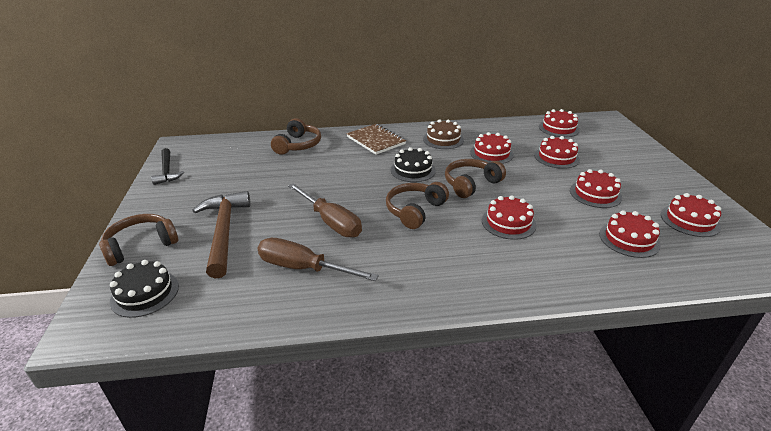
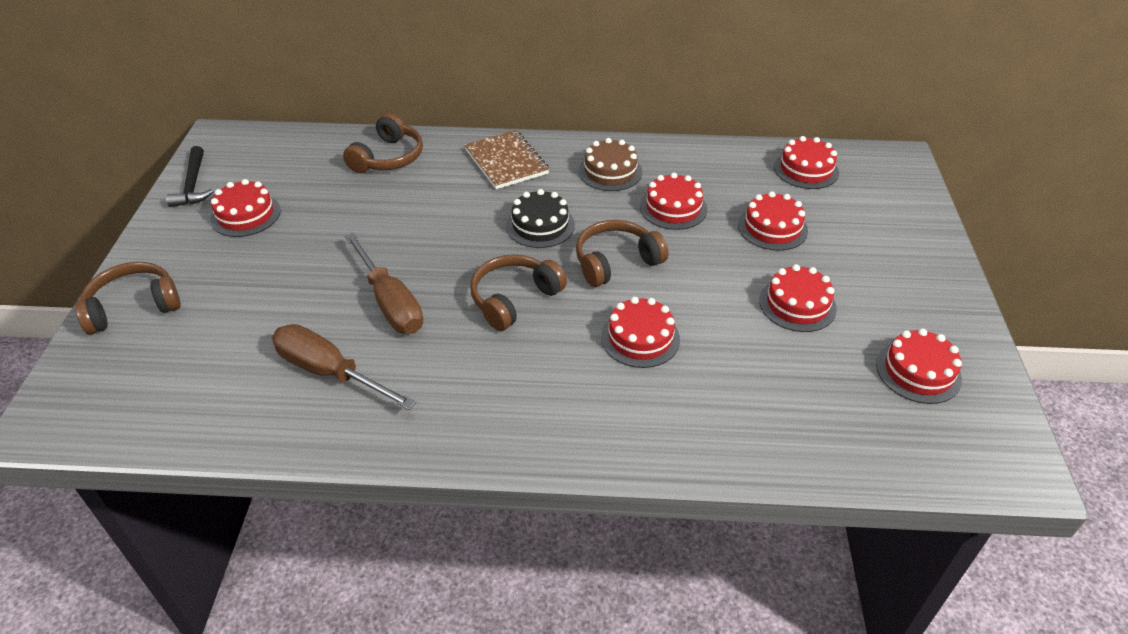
camera: 10 degrees right, 10 degrees up
(145, 293) = (124, 380): black cake -> none
(224, 231) = (244, 299): brown hammer -> none
(629, 239) = (804, 391): red cake -> red cake (245, 215)

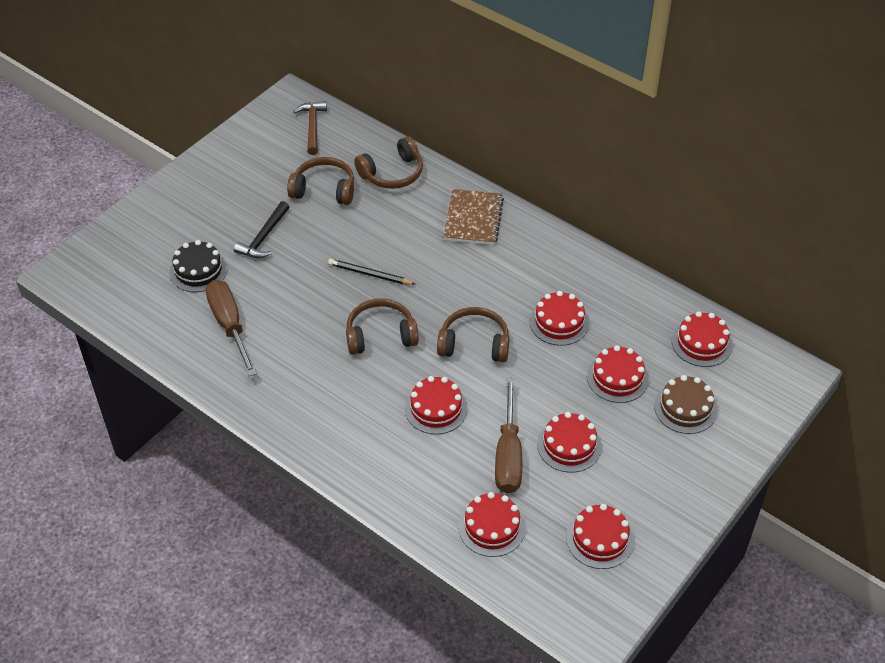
camera: 35 degrees right, 5 degrees up
(133, 306) = (152, 217): brown headphones -> brown headphones (324, 189)
(193, 185) = (247, 134): black hammer -> black hammer (263, 237)
(245, 215) = (263, 177): red cake -> red cake (492, 527)
(265, 152) = (312, 127): none -> brown hammer
(390, 302) = (301, 295): brown screwdriver -> brown screwdriver (508, 455)
(448, 250) = (370, 274): none -> black pencil
(540, 225) = (449, 286): black cake -> black cake (198, 270)
(610, 171) = (542, 266): brown cake -> brown cake (685, 408)

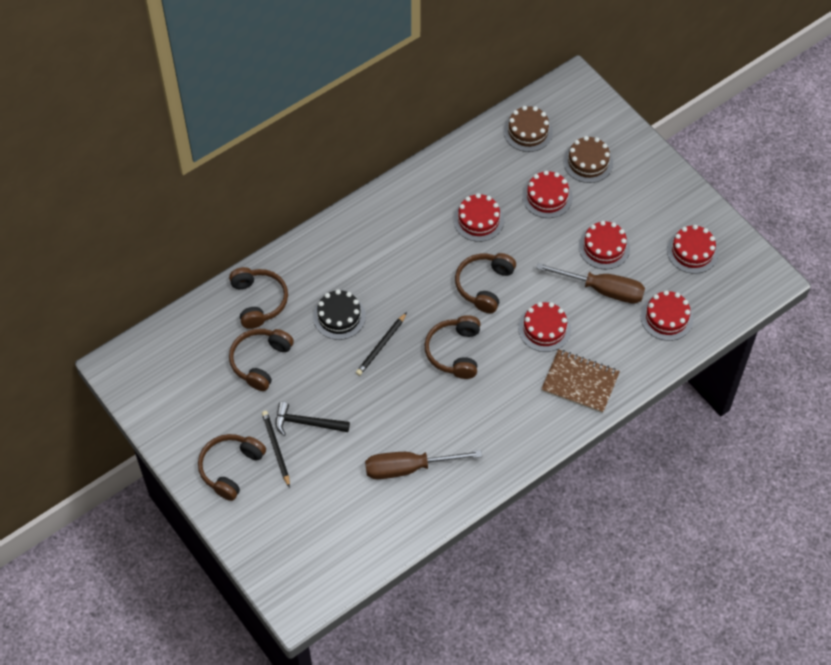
camera: 75 degrees left, 10 degrees up
(198, 270) = (332, 484): black cake -> black cake (339, 316)
(201, 195) = (230, 468): none -> brown headphones
(229, 222) = (276, 449): none -> black pencil
(263, 237) = (307, 423): black hammer -> black hammer turned 150 degrees clockwise
(312, 127) = (168, 355): brown hammer -> none
(473, 219) = (340, 251): brown notebook -> brown notebook (580, 382)
(701, 343) = (528, 131): red cake -> brown cake

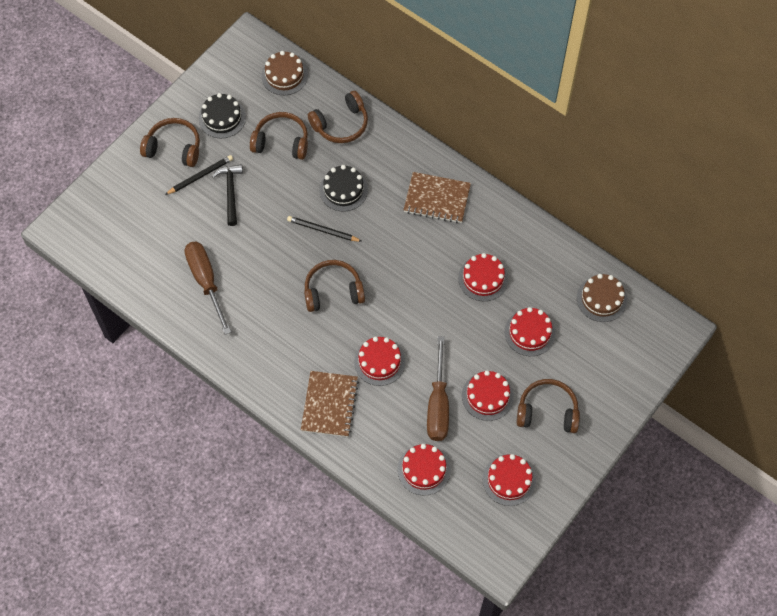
camera: 75 degrees right, 5 degrees up
(209, 413) = (222, 118): none -> black cake
(377, 237) = (437, 199): none -> brown notebook
(484, 285) = (411, 299): brown headphones -> brown headphones (547, 411)
(588, 162) = (584, 361): brown cake -> brown cake (284, 75)

